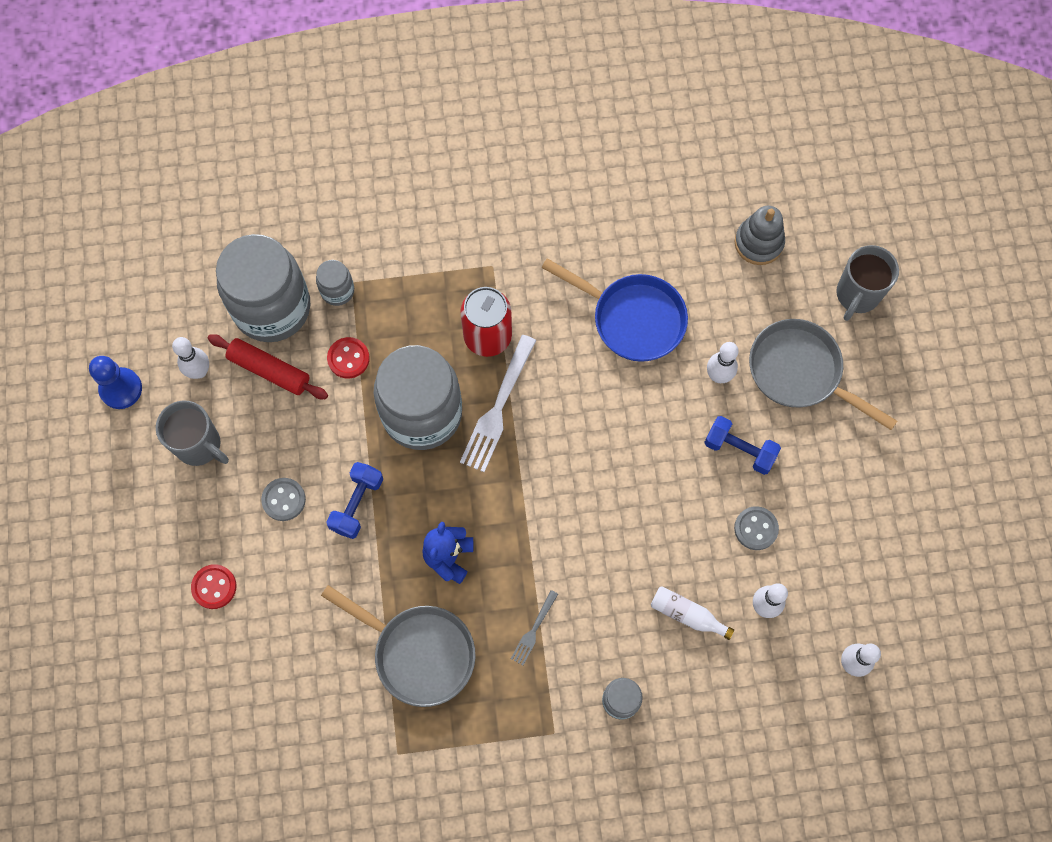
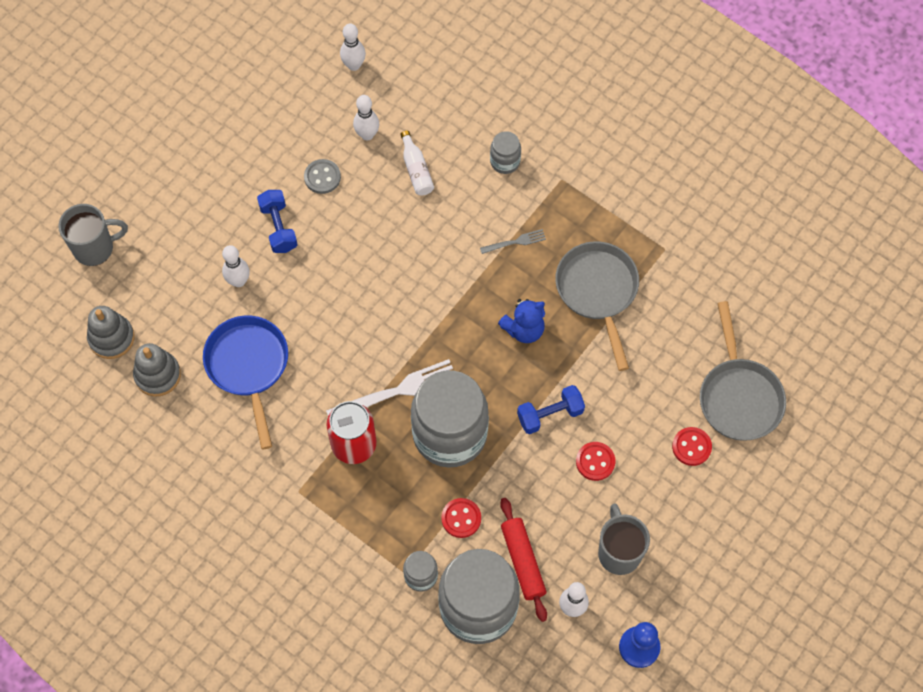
camera: 135 degrees left, 5 degrees down
(284, 500) = (595, 462): grey button -> red button
(692, 249) = (157, 375): none -> grey stacking toy
(800, 372) = (187, 236): grey pan -> grey pan (739, 397)

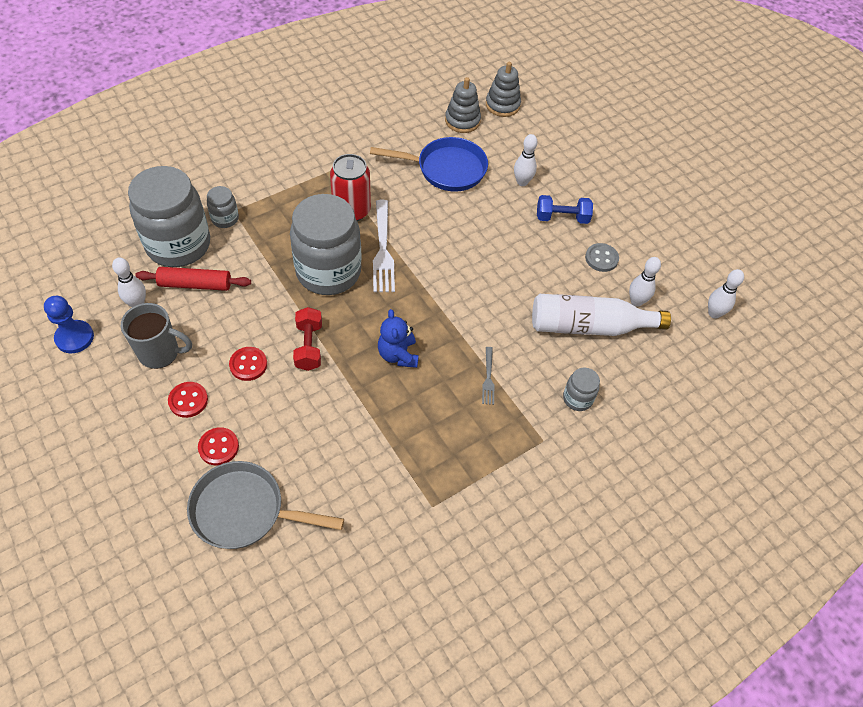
camera: 105 degrees right, 10 degrees down
(95, 248) = (580, 113): grey mug -> none
(416, 170) = (589, 326): white bottle -> white bottle, size x1.99
(461, 518) = (254, 257): red button -> red button (188, 400)
(550, 414) = (309, 346): blue dumbbell -> red dumbbell
(598, 291) = (410, 428): grey pan -> none

